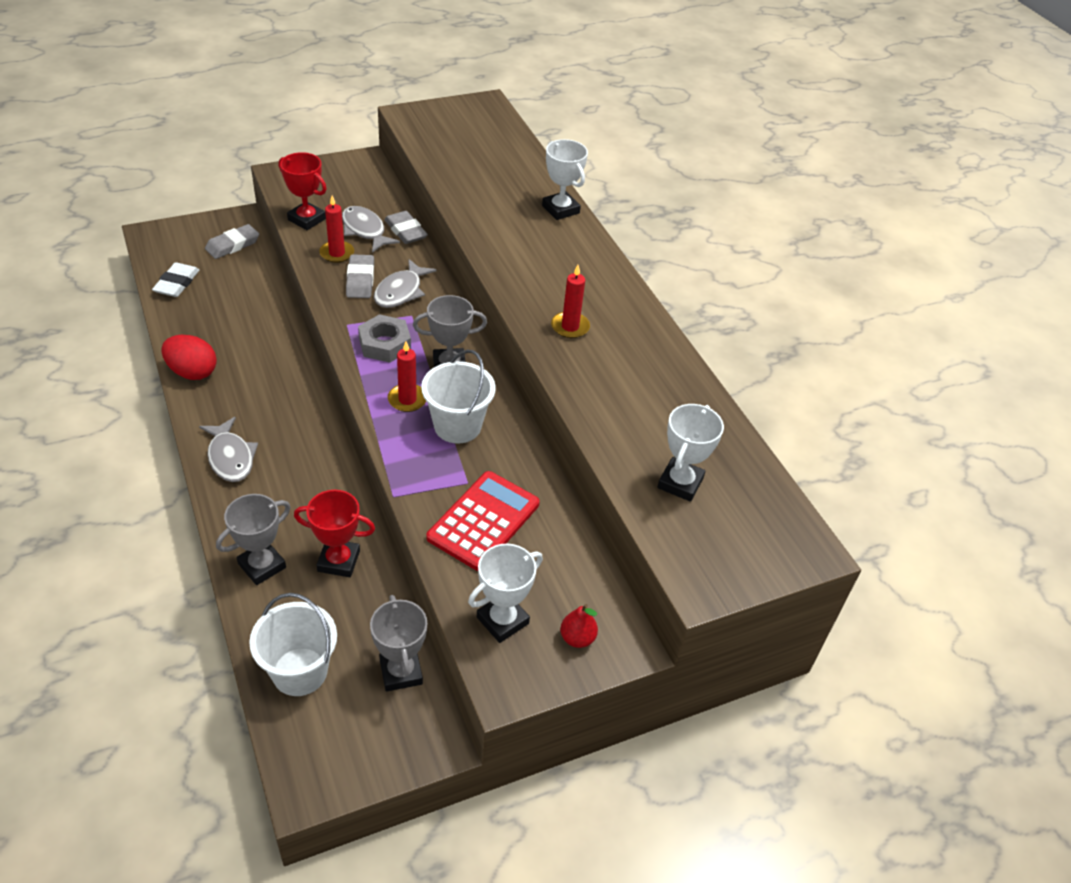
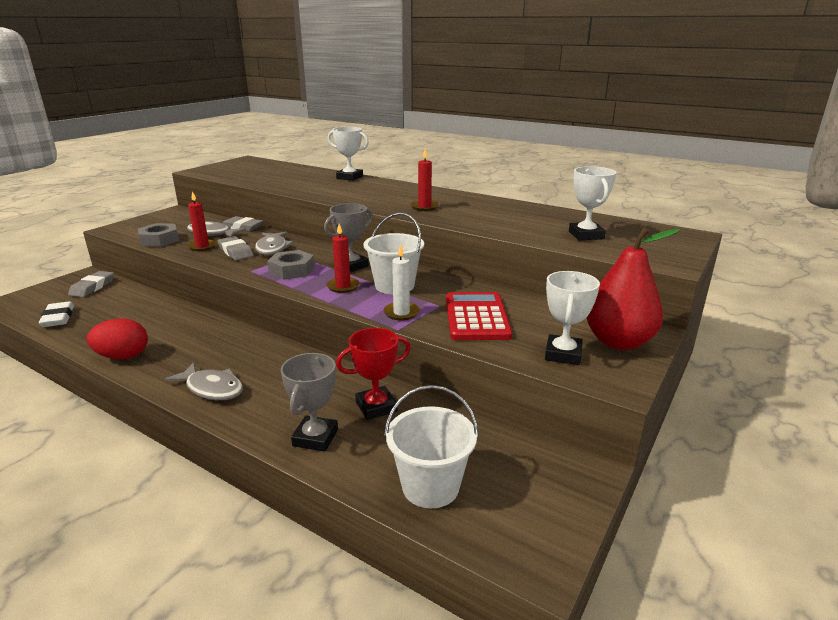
camera: 30 degrees left, 20 degrees down
(307, 219) = (159, 240): red trophy -> grey nut
(401, 672) = (506, 445): grey trophy -> none
(420, 473) = (401, 313): none -> white candle
(577, 638) = (618, 342): red pear -> red pear, size x2.28

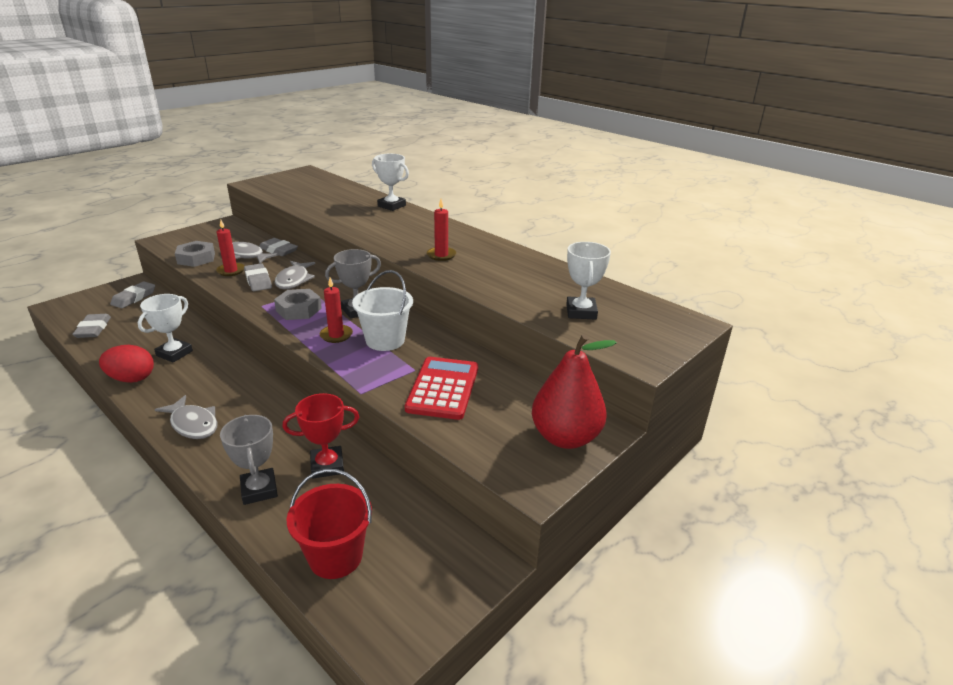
camera: 10 degrees right, 5 degrees up
(58, 318) = (93, 329): white eraser -> grey eraser
(315, 438) = (259, 490): grey trophy -> grey trophy turned 45 degrees counterclockwise
(401, 313) = (374, 374): white candle -> none
(430, 486) = (335, 556): white bucket -> red bucket
(563, 354) = (501, 444): white trophy -> white trophy (174, 353)

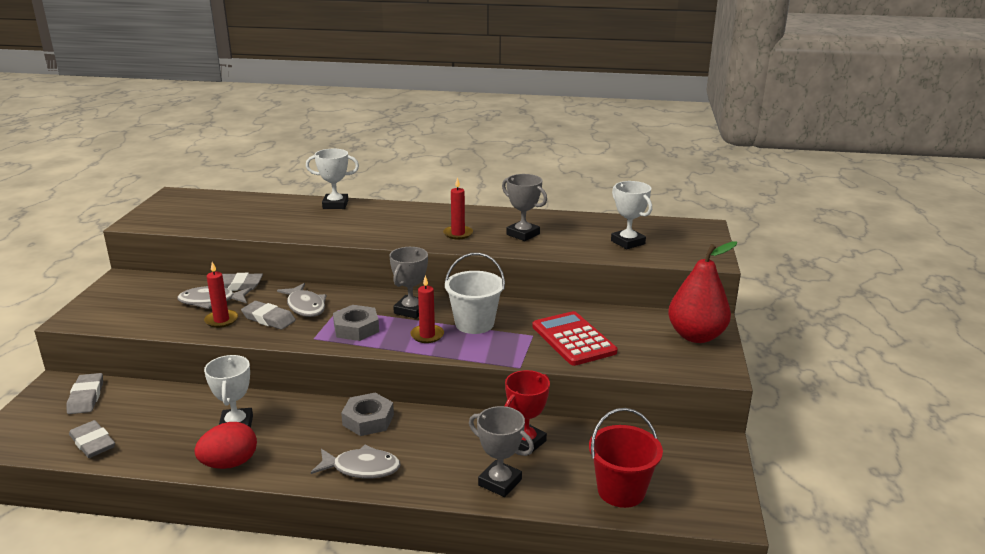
camera: 35 degrees left, 5 degrees down
(196, 258) = (157, 322): grey nut -> grey nut (368, 420)
(494, 272) = (523, 234): none -> grey trophy

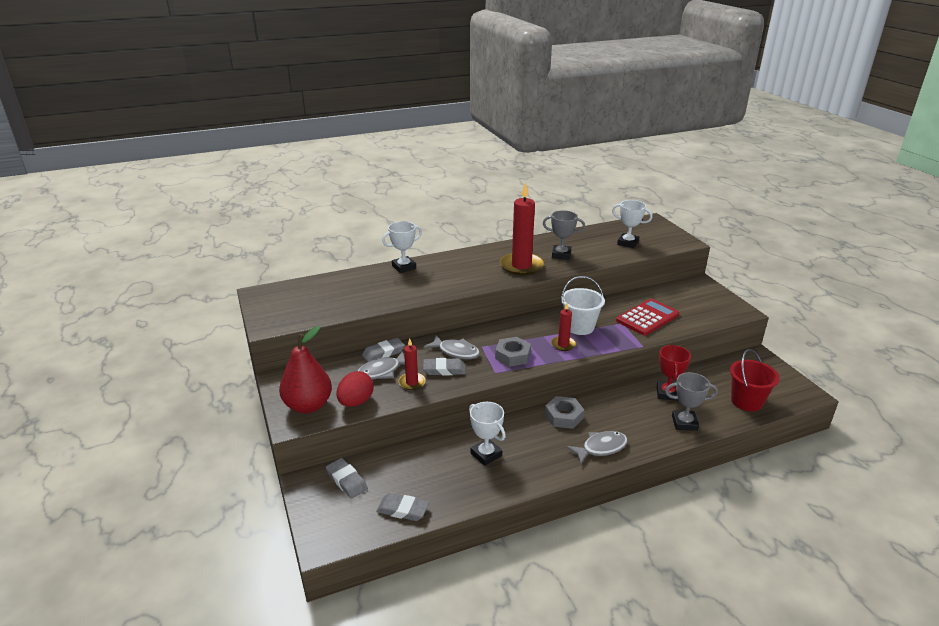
camera: 30 degrees left, 5 degrees up
(229, 463) = (518, 481): red egg -> red egg (356, 402)
(411, 310) = (529, 331): grey trophy -> none
(458, 234) = (521, 266): red candle -> red candle, size x1.95
(573, 339) = (647, 318): red calculator -> red calculator turned 105 degrees clockwise
(696, 336) = (705, 293): red pear -> red pear (308, 406)

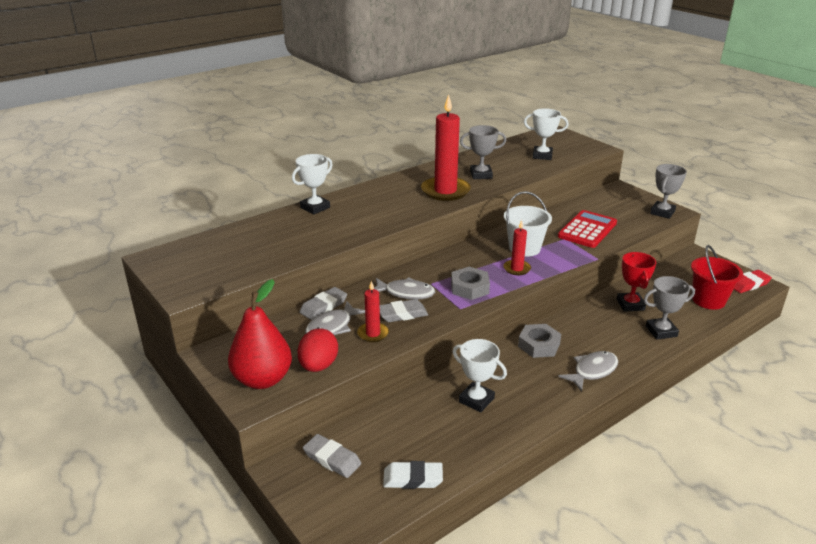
camera: 15 degrees left, 0 degrees up
(403, 510) = (413, 478): grey eraser -> white eraser
(729, 311) = (662, 212): none -> grey trophy
(796, 392) = (748, 284): none -> red eraser

